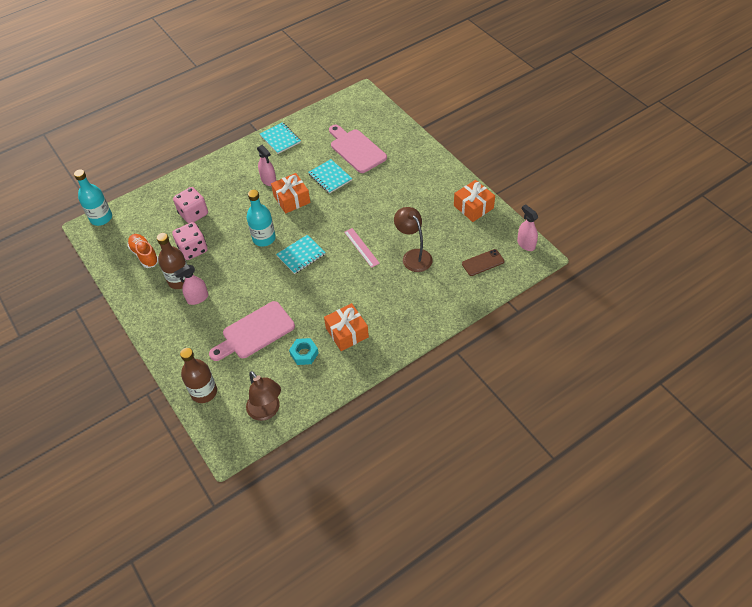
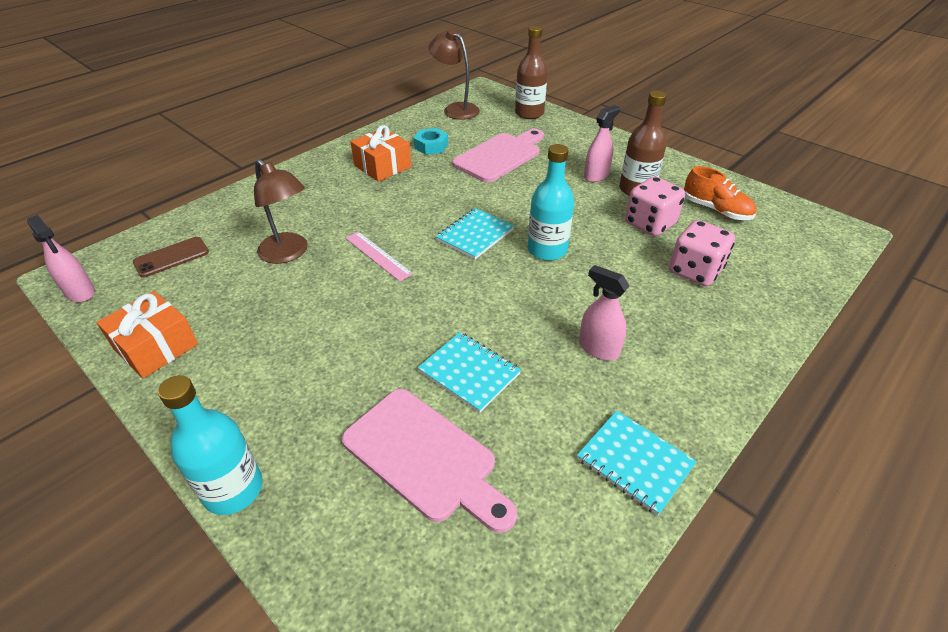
camera: 165 degrees right, 10 degrees down
(101, 218) = (843, 247): turquoise bottle -> turquoise bottle (233, 489)
(292, 199) = (531, 317): orange gift -> none

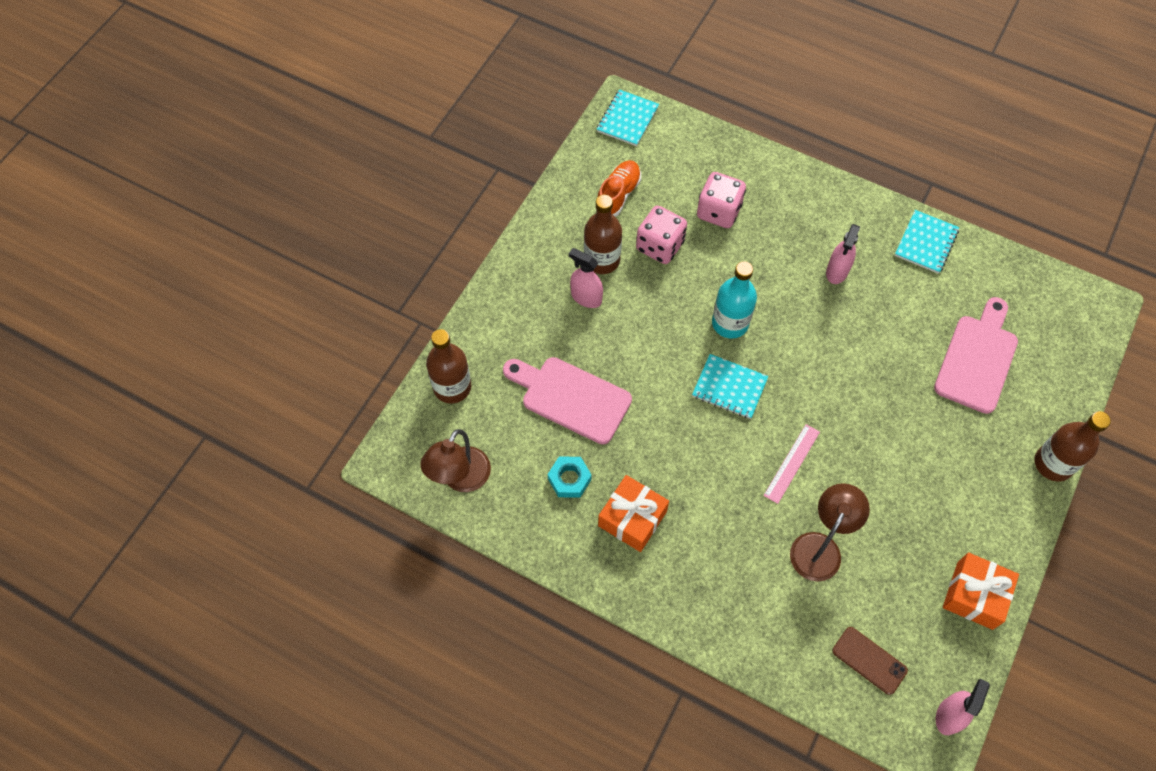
camera: 105 degrees left, 20 degrees up
(233, 489) = (1053, 464): turquoise bottle -> brown bottle
(469, 372) = (897, 351): turquoise notebook -> turquoise notebook (627, 119)

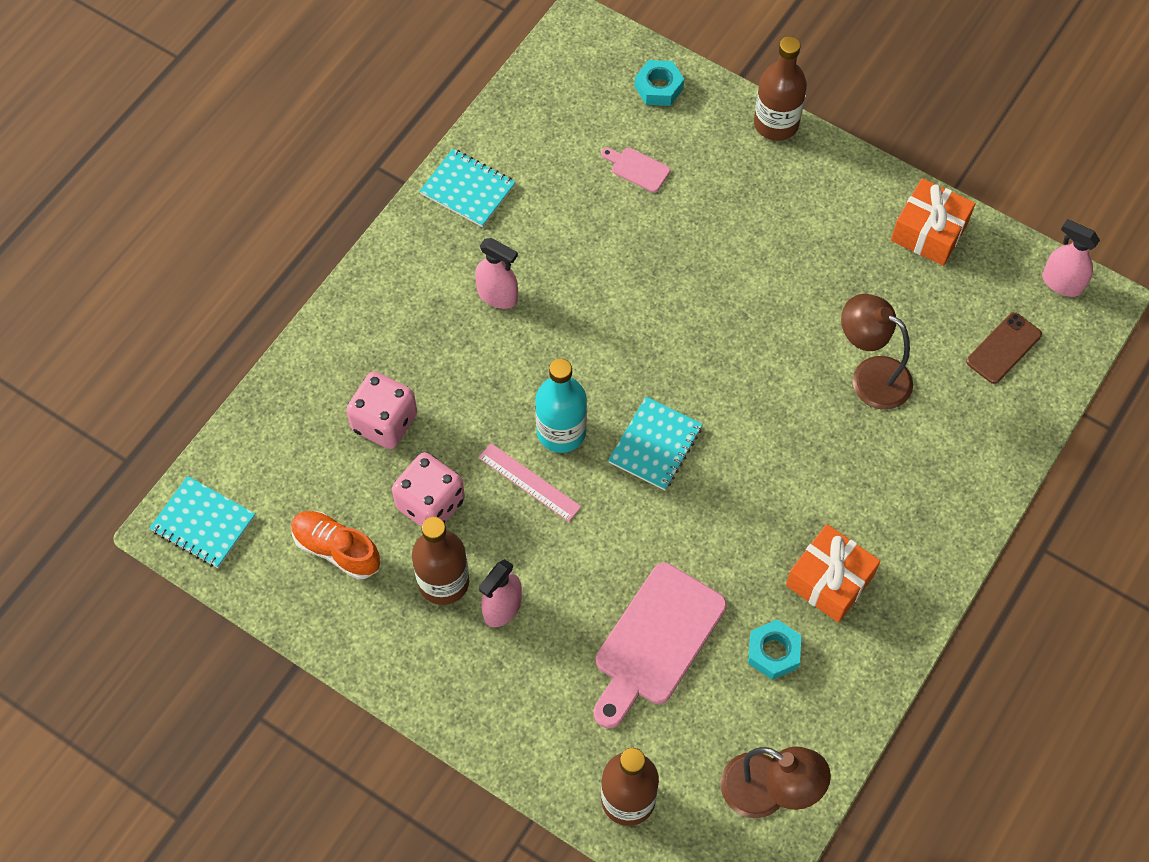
camera: 85 degrees left, 0 degrees up
(792, 463) = (763, 389): pink ruler -> pink ruler (529, 482)
(977, 359) = (637, 169): pink cutting board -> pink cutting board, size x0.45
(1063, 370) = (658, 87): none -> turquoise nut

